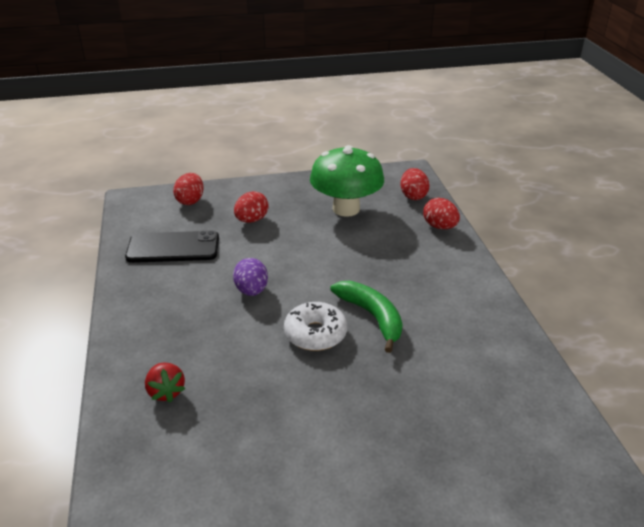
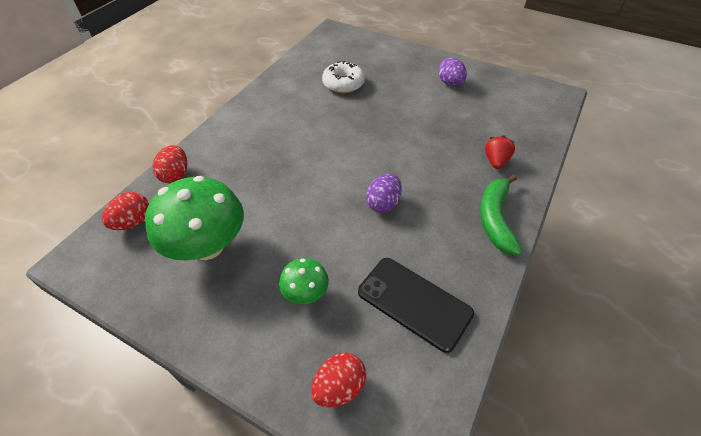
camera: 140 degrees left, 15 degrees up
(251, 220) = (305, 293): red egg -> green mushroom
(310, 493) = (450, 83): none -> purple egg
(315, 334) = (372, 146): white donut -> white donut (343, 84)
(372, 317) = (325, 137): green banana -> green banana (495, 219)

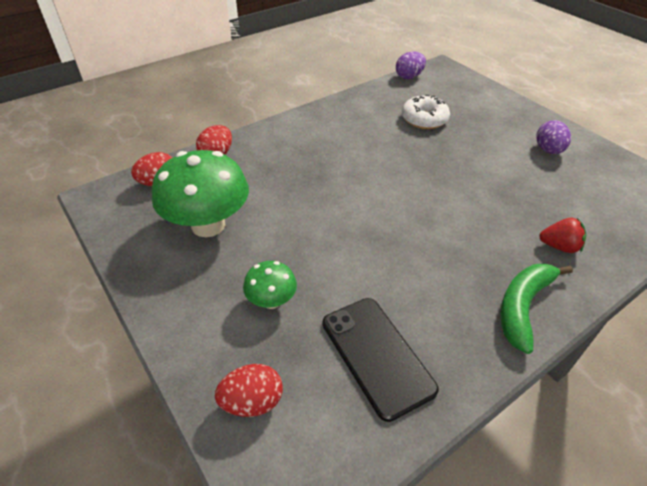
camera: 25 degrees right, 5 degrees down
(383, 203) = (400, 246): purple egg -> purple egg (409, 77)
(495, 161) = (559, 246): red strawberry -> red strawberry turned 60 degrees clockwise

